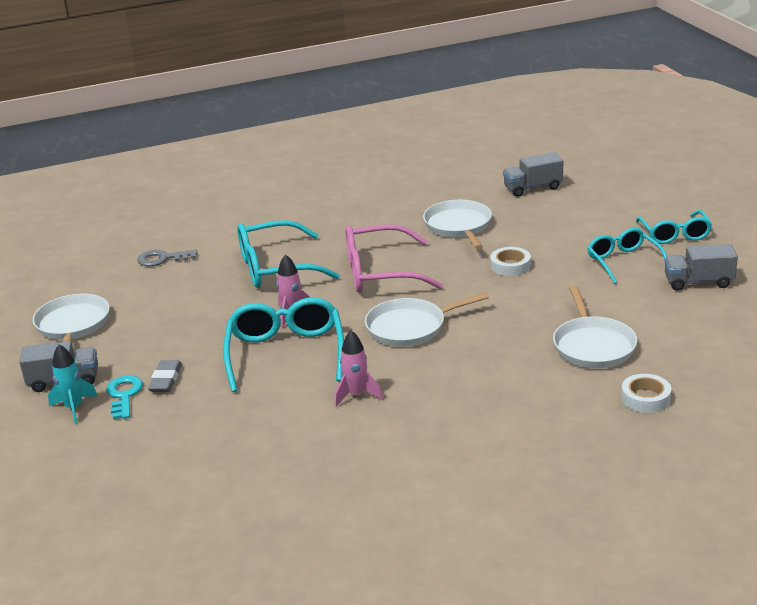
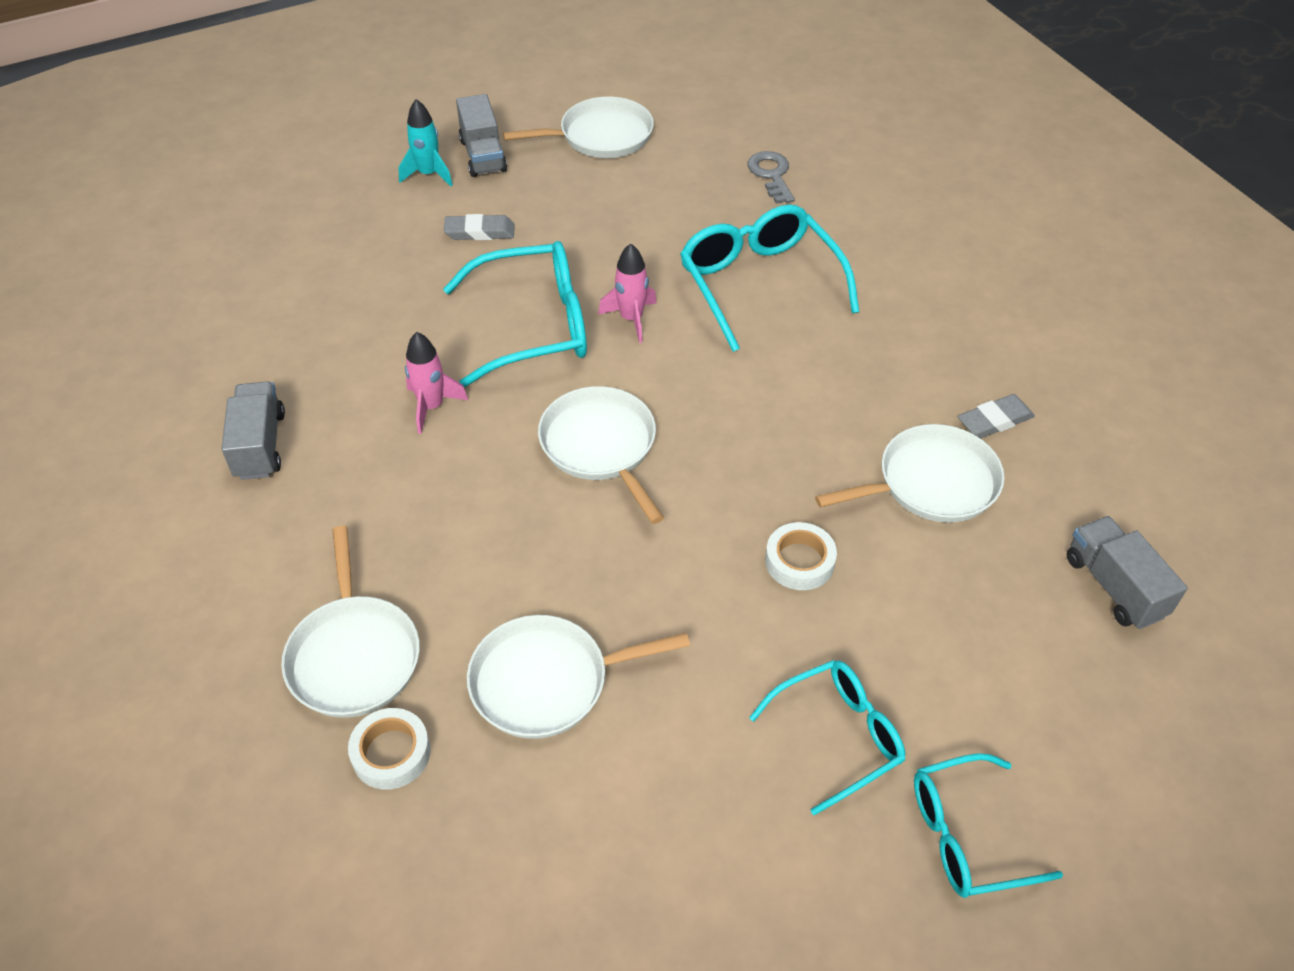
camera: 80 degrees right, 20 degrees up
(124, 395) = (450, 206): turquoise key -> none
(380, 273) = (758, 398): pink glasses -> none
(416, 206) = (994, 421): none -> grey eraser
(575, 416) = (354, 656): none -> white pan
(698, 282) = (771, 866): grey truck -> grey truck (260, 445)

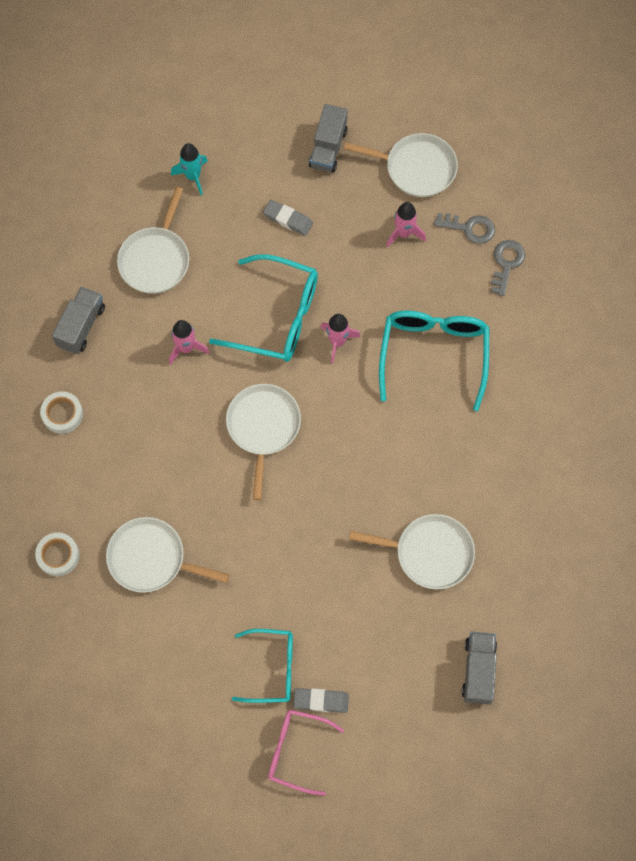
camera: 30 degrees right, 20 degrees up
(354, 656) = (67, 491): white pan -> white pan (156, 260)
(428, 174) = (284, 149): turquoise rocket -> turquoise rocket (193, 176)
(632, 193) = (404, 233): none -> pink rocket
(704, 162) = (469, 228): none -> grey key
(799, 561) = (322, 561): white tape -> white tape (62, 414)
(967, 835) = (297, 751): turquoise glasses -> pink glasses
(994, 421) = (499, 532): grey eraser -> grey eraser (321, 701)

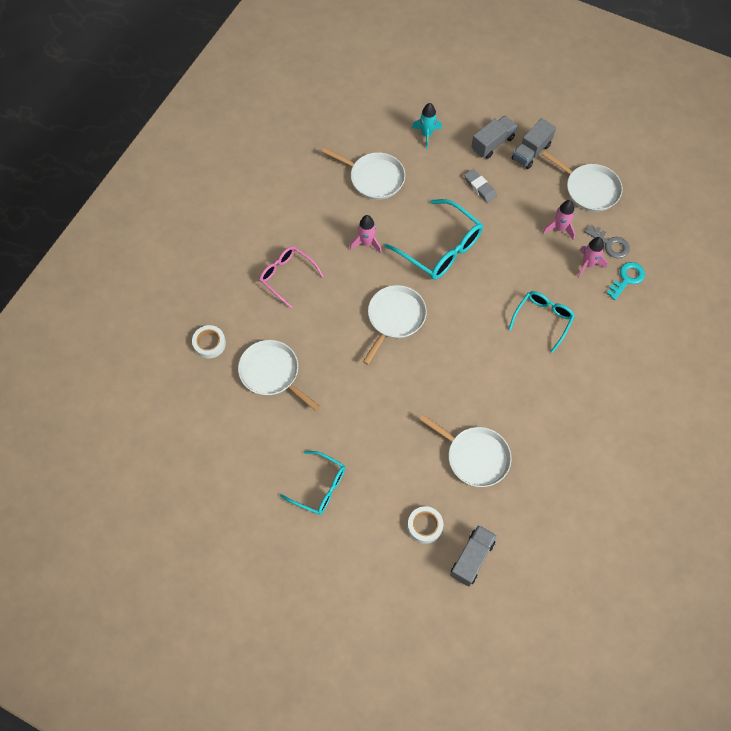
camera: 25 degrees right, 5 degrees down
(62, 414) = (260, 252): white tape -> white tape (425, 526)
(81, 326) = (302, 200): grey truck -> grey truck (492, 143)
(156, 260) = (374, 178): white pan -> white pan turned 105 degrees counterclockwise
(297, 751) = (309, 555): pink glasses -> pink glasses (287, 276)
(321, 701) = (343, 526): grey eraser -> none
(337, 342) = (476, 282): pink rocket -> pink rocket (588, 265)
(433, 355) = (543, 320): turquoise glasses -> turquoise glasses, size x0.64
(506, 263) = (627, 279): grey key -> turquoise key

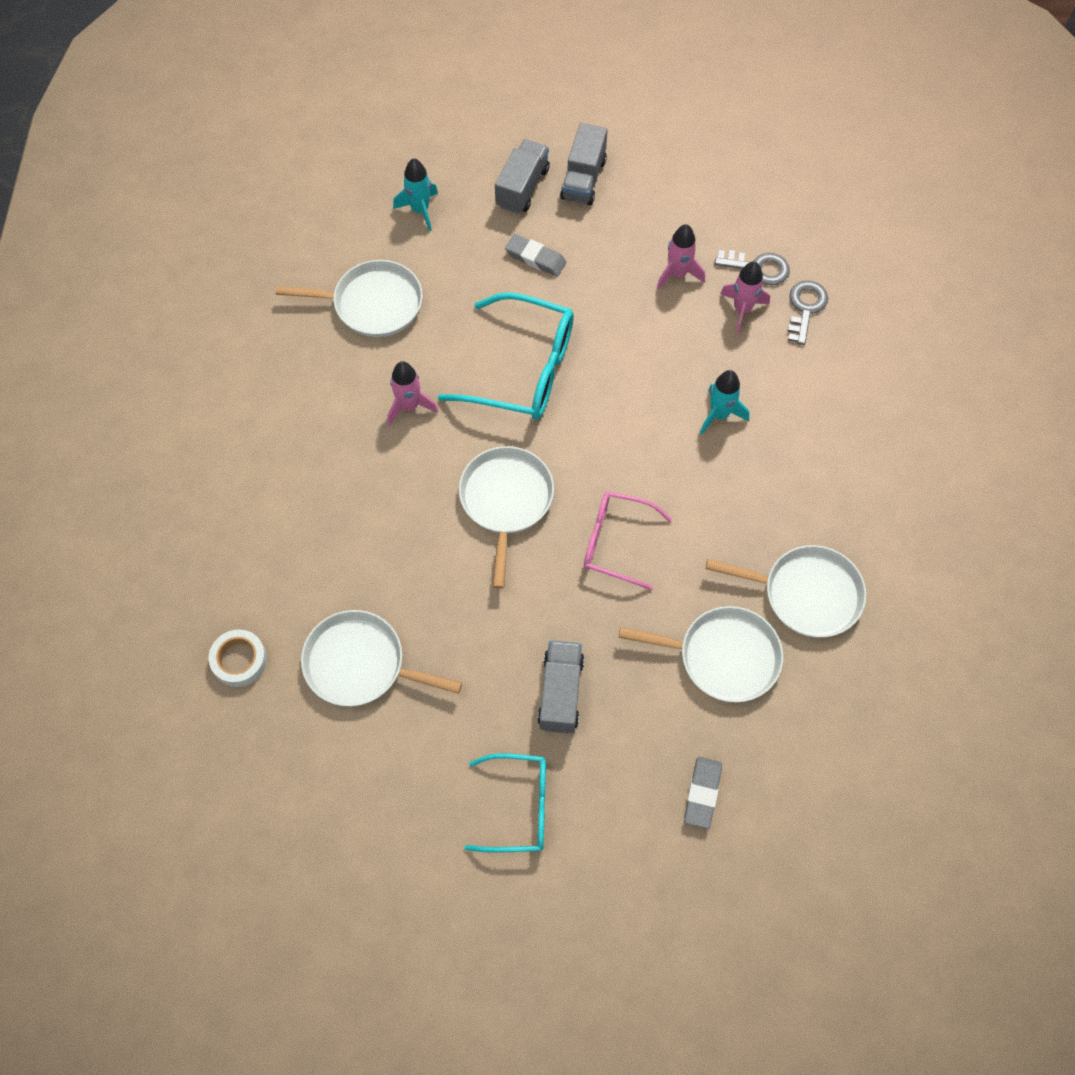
camera: 25 degrees left, 0 degrees up
(287, 276) = (312, 505): pink glasses -> pink glasses (616, 543)
(425, 526) = (702, 793): white tape -> grey eraser
(472, 558) = (793, 810): grey truck -> grey truck (560, 693)
(543, 320) = (719, 414): turquoise glasses -> turquoise rocket
(589, 189) = (691, 201): white pan -> white pan (806, 594)
(627, 279) = (805, 308): turquoise key -> grey key

